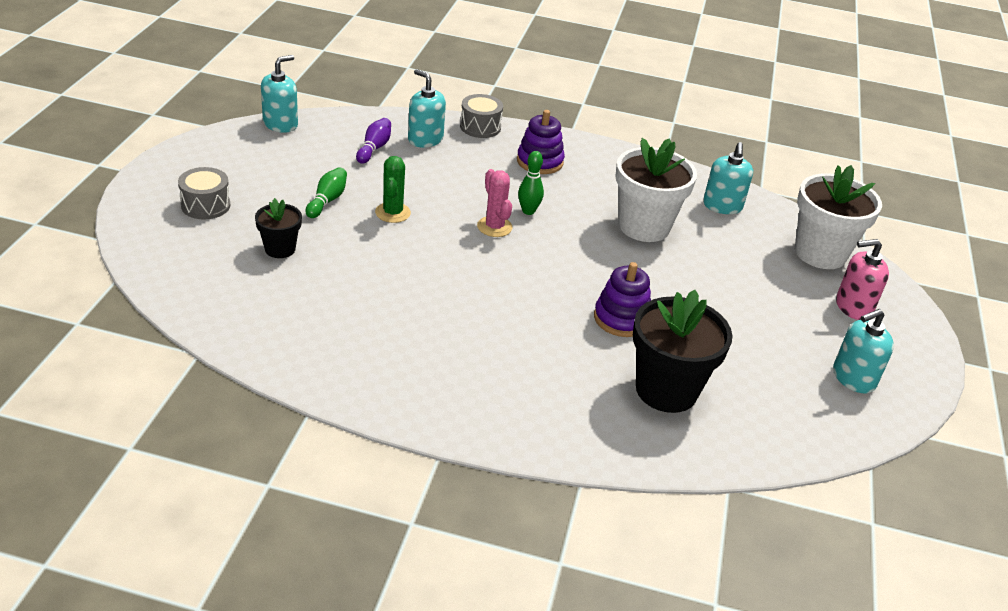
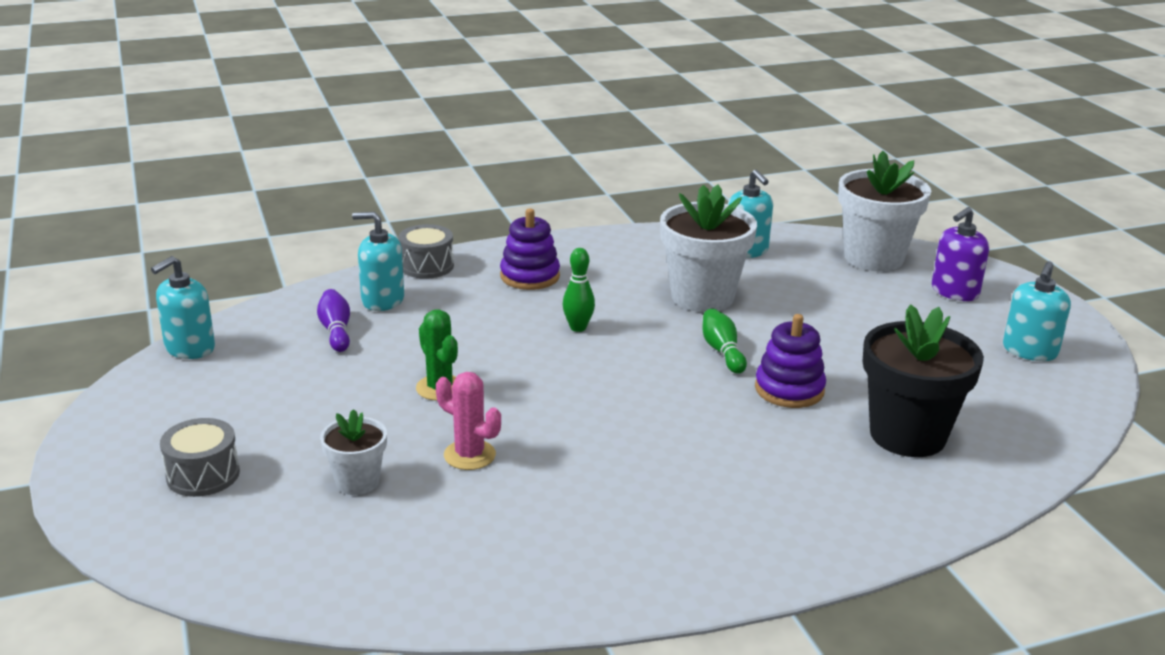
camera: 30 degrees left, 10 degrees down
(280, 124) = (189, 348): turquoise soap dispenser -> turquoise soap dispenser turned 150 degrees counterclockwise
(280, 249) = (357, 482): black flower pot -> white flower pot
(327, 200) = (349, 406): green bowling pin -> green bowling pin (722, 351)
(494, 227) = (564, 357): pink cactus -> pink cactus (469, 455)
(853, 307) = (954, 292): pink soap dispenser -> purple soap dispenser

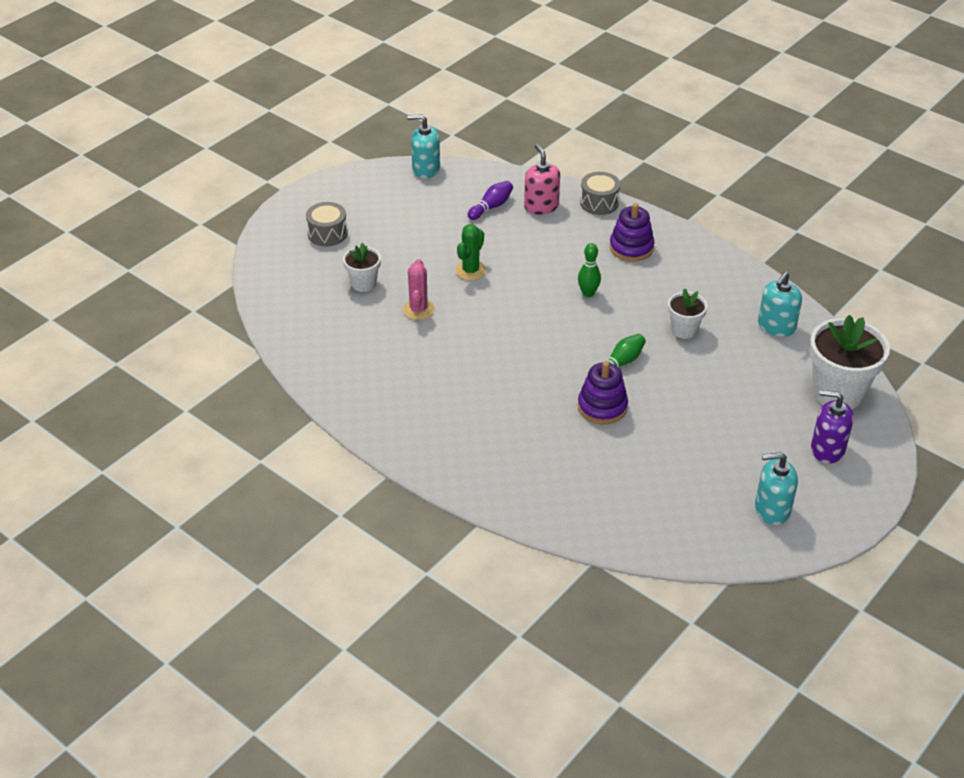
camera: 60 degrees right, 15 degrees up
(382, 300) = (541, 206): turquoise soap dispenser -> pink soap dispenser
(702, 297) = (684, 330): white flower pot -> white flower pot, size x0.53
(907, 435) = (596, 474): black flower pot -> none

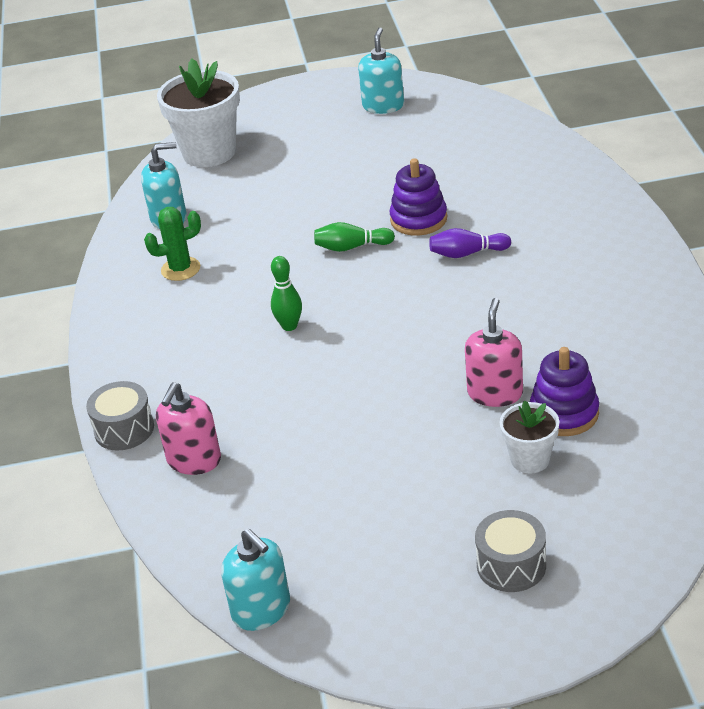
camera: 135 degrees left, 5 degrees down
(418, 309) = (495, 393): pink cactus -> pink soap dispenser
(470, 270) = (382, 413): green cactus -> green cactus (180, 269)
(491, 207) = (252, 492): purple bowling pin -> purple bowling pin (467, 253)
(631, 248) = (174, 355): purple stacking toy -> purple stacking toy (564, 413)
(684, 330) = (252, 250): white flower pot -> none
(772, 509) = (383, 106): turquoise soap dispenser -> turquoise soap dispenser turned 120 degrees counterclockwise
(827, 449) = (282, 123): purple soap dispenser -> none

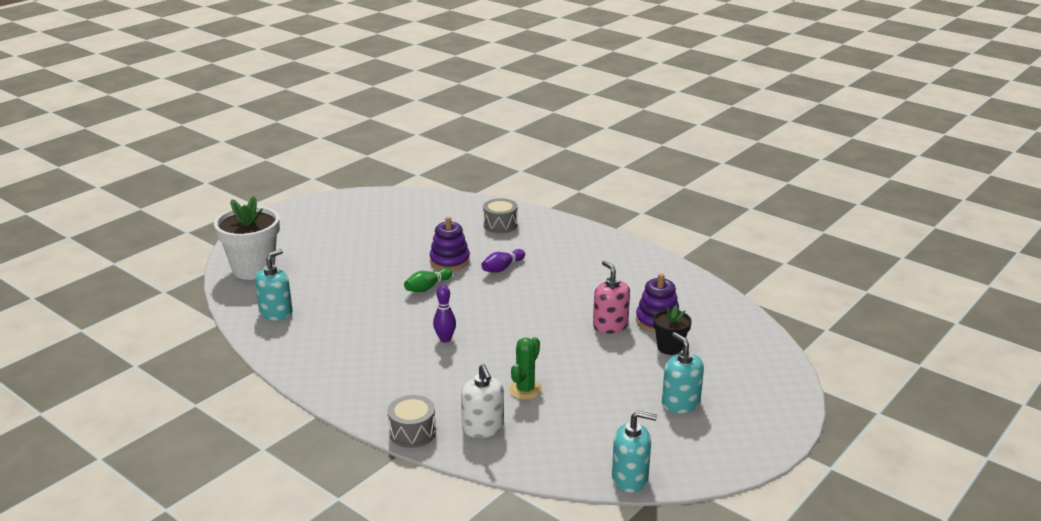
camera: 45 degrees left, 10 degrees down
(180, 269) = (326, 336): green cactus -> green cactus (525, 390)
(194, 460) = (483, 428): pink soap dispenser -> white soap dispenser
(289, 326) = (445, 339): green bowling pin -> purple bowling pin
(383, 106) = (344, 212): turquoise soap dispenser -> turquoise soap dispenser (680, 403)
(511, 565) = (726, 396): grey drum -> grey drum (500, 225)
(530, 459) = (670, 347): white flower pot -> black flower pot

